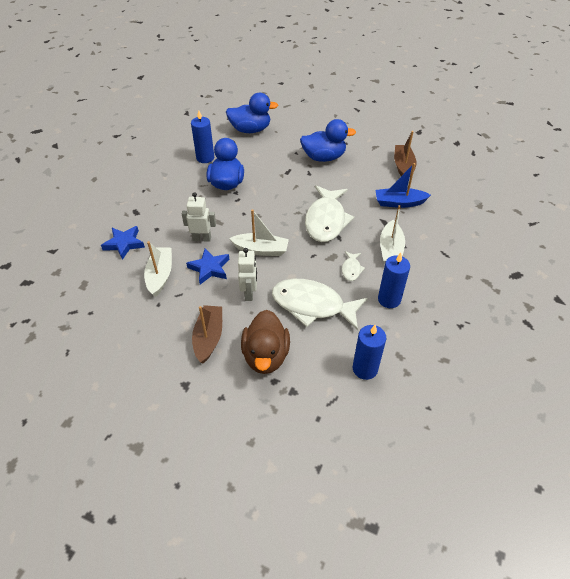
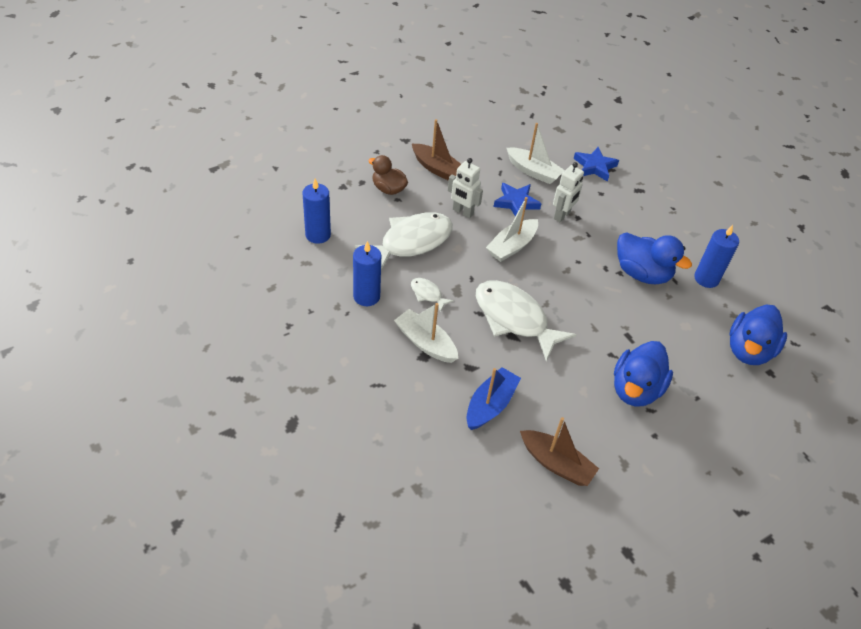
camera: 120 degrees right, 0 degrees up
(266, 356) = (388, 189): brown duck -> brown duck, size x0.66

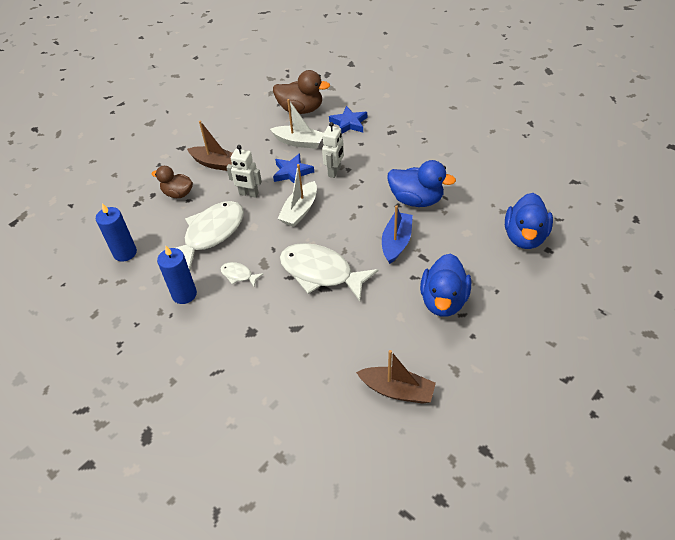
camera: 10 degrees left, 0 degrees up
(425, 343) = (249, 319): white boat -> none
(490, 405) = (323, 356): blue boat -> blue boat (396, 242)
(546, 136) = (301, 109): none -> brown duck
(706, 278) = (470, 188): blue candle -> none

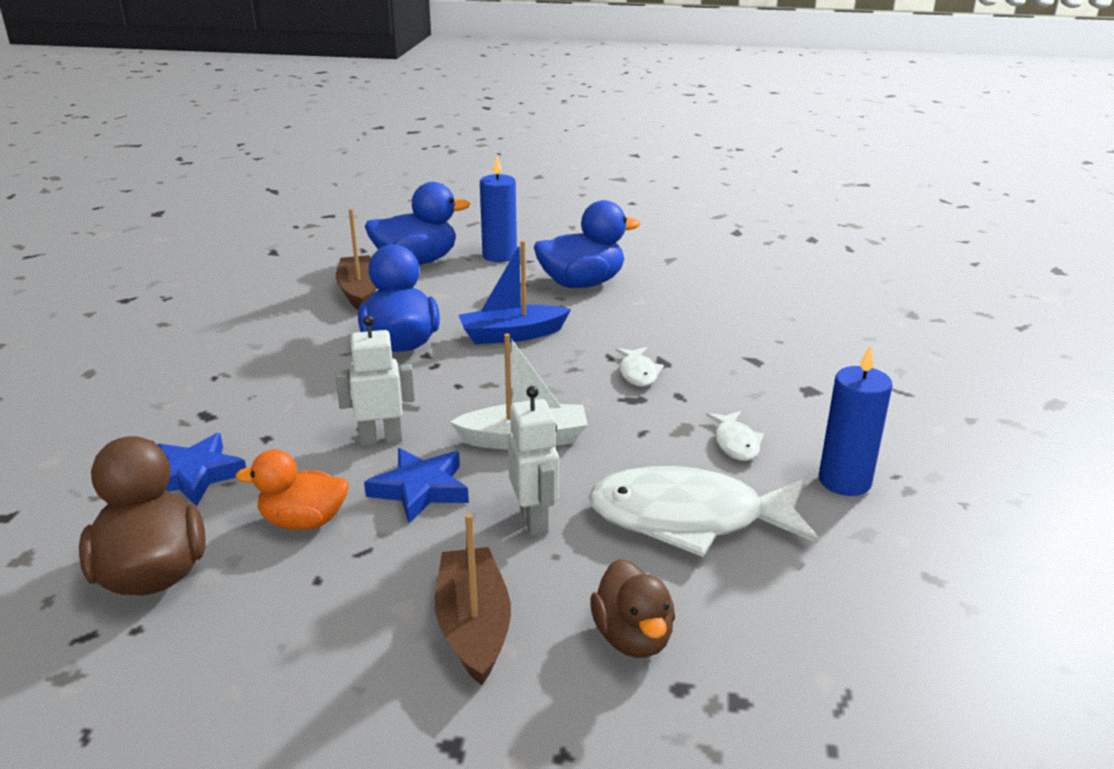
camera: 125 degrees left, 20 degrees down
(125, 253) = (876, 618): blue candle -> blue candle (499, 256)
(299, 142) = (303, 521): white boat -> orange duck
(321, 272) = (638, 373): white fish -> white fish, size x0.45
(397, 390) = (739, 279): brown boat -> brown boat (359, 292)

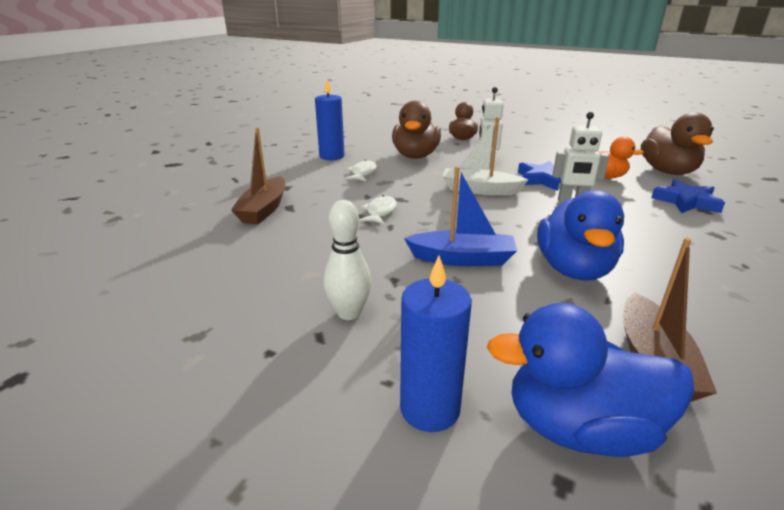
camera: 160 degrees left, 0 degrees up
(473, 626) = (519, 146): brown boat -> brown boat (264, 209)
(582, 283) = (349, 313): blue duck -> white bowling pin
(689, 518) = (415, 156): white fish -> brown duck

